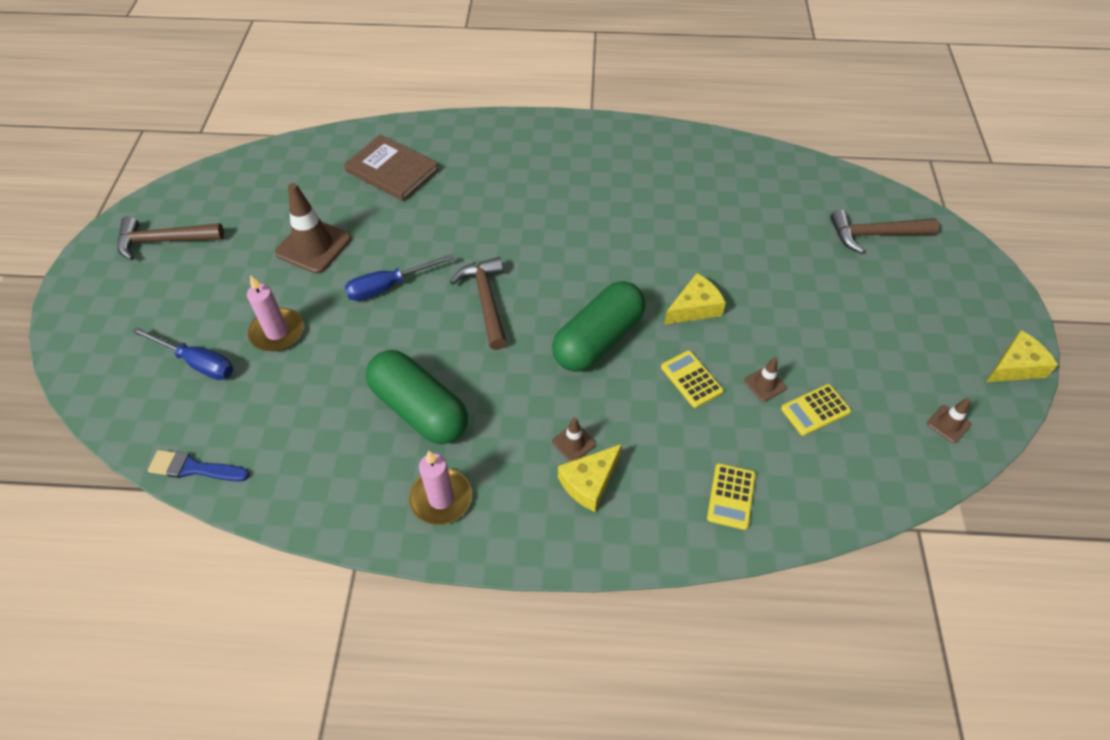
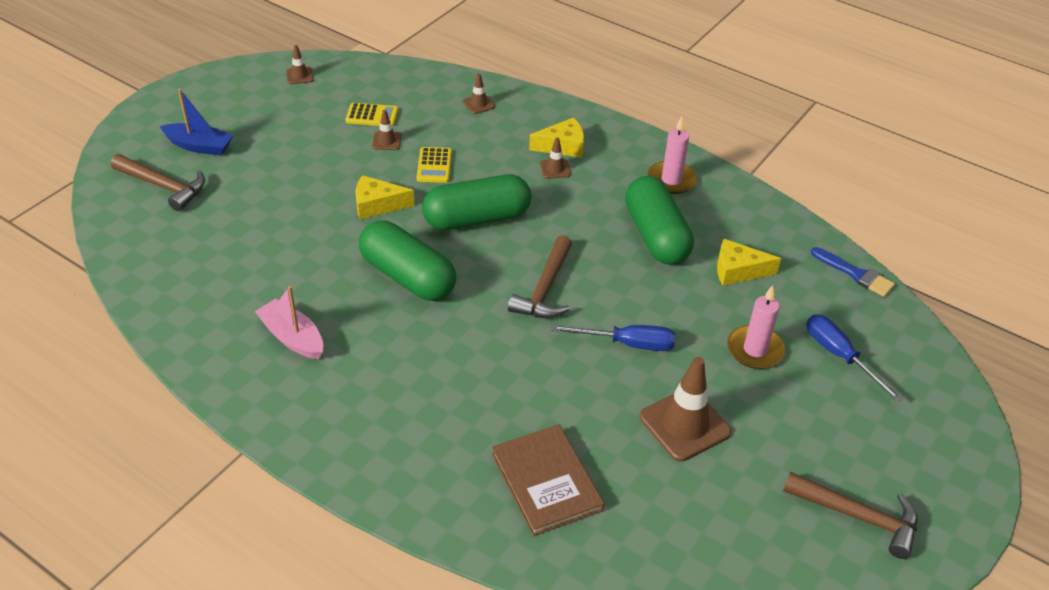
camera: 150 degrees left, 10 degrees down
(603, 257) = (408, 277): none -> green capsule
(636, 176) = (292, 337): none -> pink boat
(731, 496) = (478, 104): yellow calculator -> brown traffic cone
(907, 285) = (199, 146): none -> blue boat
(1015, 366) = (210, 79): yellow cheese -> yellow cheese (738, 271)

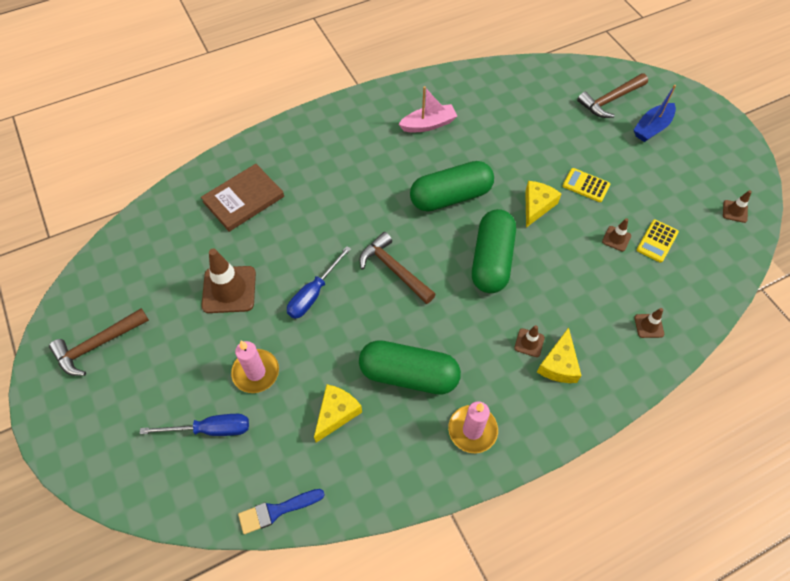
camera: 120 degrees right, 15 degrees up
(434, 165) = (570, 258): yellow calculator -> yellow calculator (586, 185)
(546, 482) = (243, 199): brown book -> brown book turned 45 degrees counterclockwise

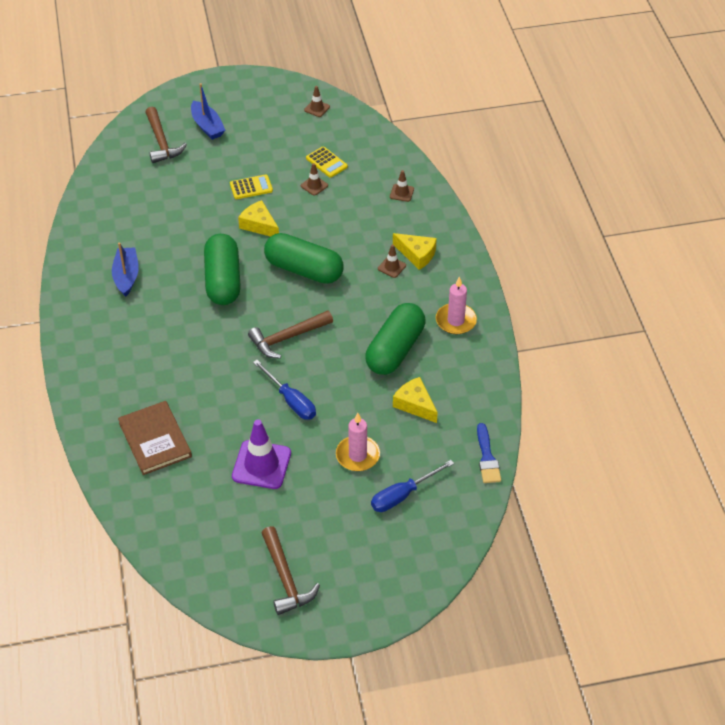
camera: 75 degrees left, 10 degrees down
(210, 429) = (403, 495): blue screwdriver -> blue screwdriver turned 135 degrees counterclockwise
(229, 289) = (261, 465): brown traffic cone -> purple traffic cone
(428, 124) = (126, 276): pink boat -> blue boat
(586, 185) = (251, 187): yellow calculator -> yellow calculator turned 150 degrees counterclockwise

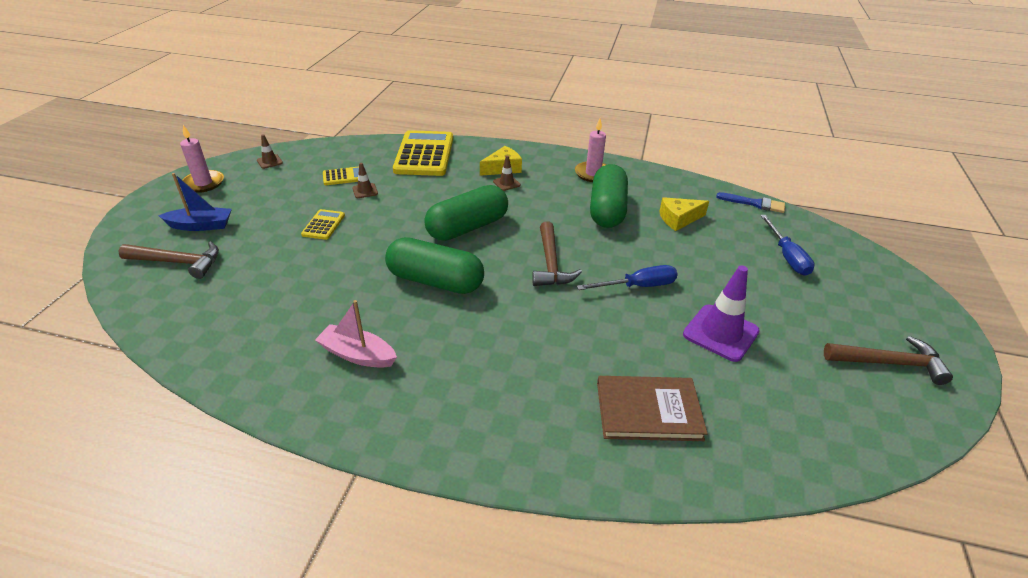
camera: 65 degrees left, 10 degrees down
(126, 276) = (357, 354): blue boat -> pink boat
(259, 225) = (381, 235): yellow cheese -> none
(357, 455) = (729, 267): pink candle -> pink candle (203, 183)
(395, 350) = (607, 210): green capsule -> green capsule turned 45 degrees clockwise
(401, 193) = (424, 154): brown traffic cone -> yellow calculator

